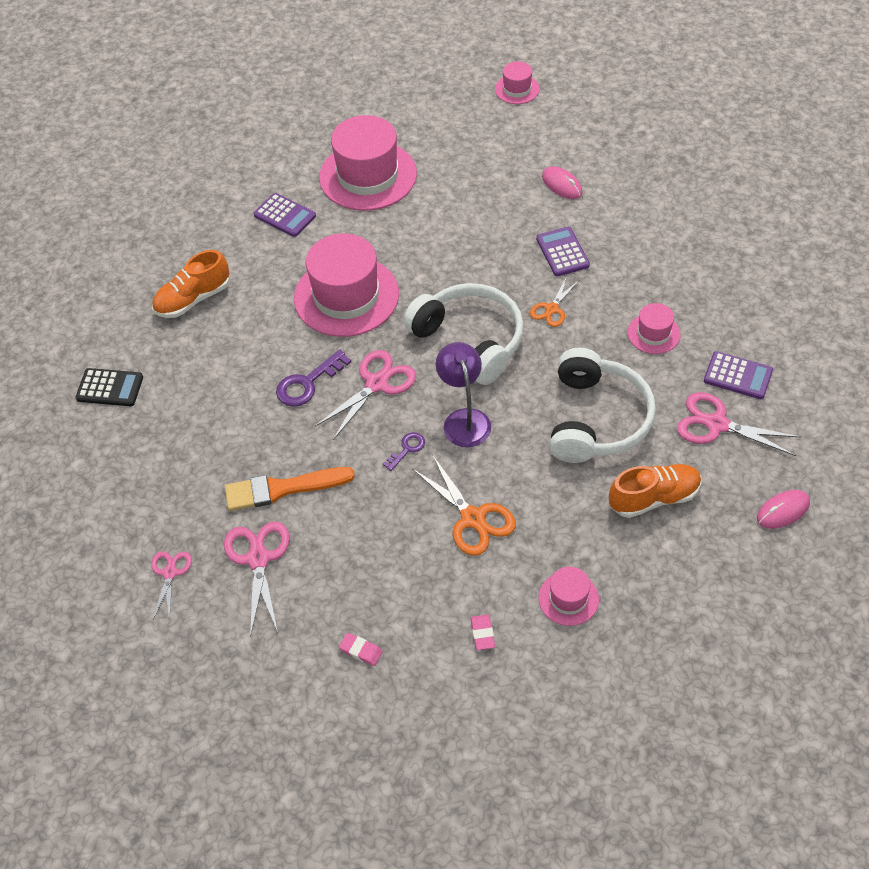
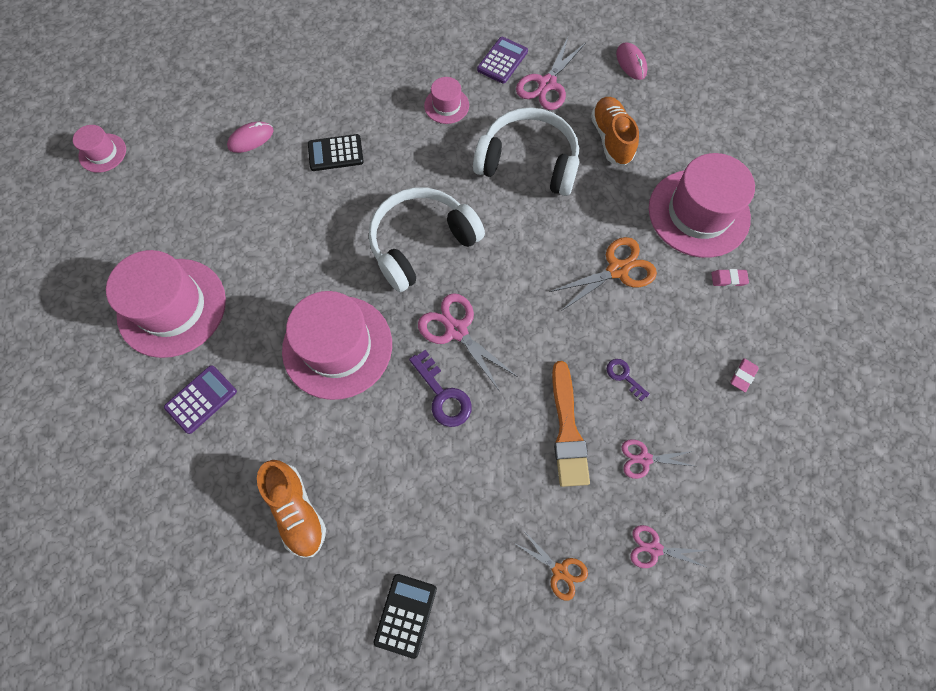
camera: 85 degrees left, 15 degrees up
(258, 559) = (644, 459): pink scissors -> pink scissors, size x0.61
(407, 449) = (537, 313): purple key -> purple key (624, 376)
(464, 419) = (511, 261): purple lamp -> none
(552, 309) = (401, 173): orange scissors -> orange scissors (560, 571)
(562, 252) = (335, 153): purple calculator -> black calculator
(568, 598) = (698, 213): pink hat -> pink hat, size x2.08

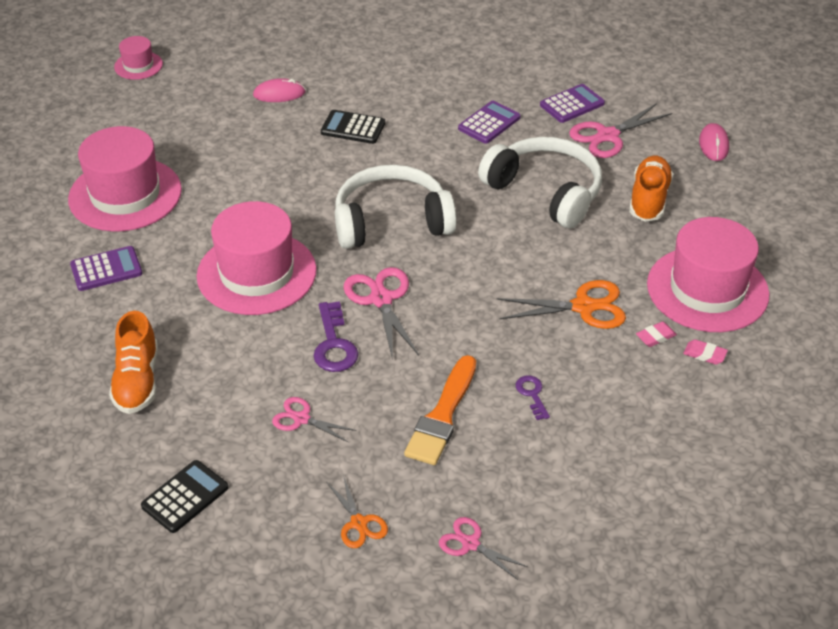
camera: 25 degrees right, 25 degrees down
(446, 105) = (489, 123): pink hat -> purple calculator
(644, 459) = (509, 468): pink scissors -> pink scissors (301, 419)
(742, 376) = (666, 439): pink eraser -> pink eraser (655, 337)

